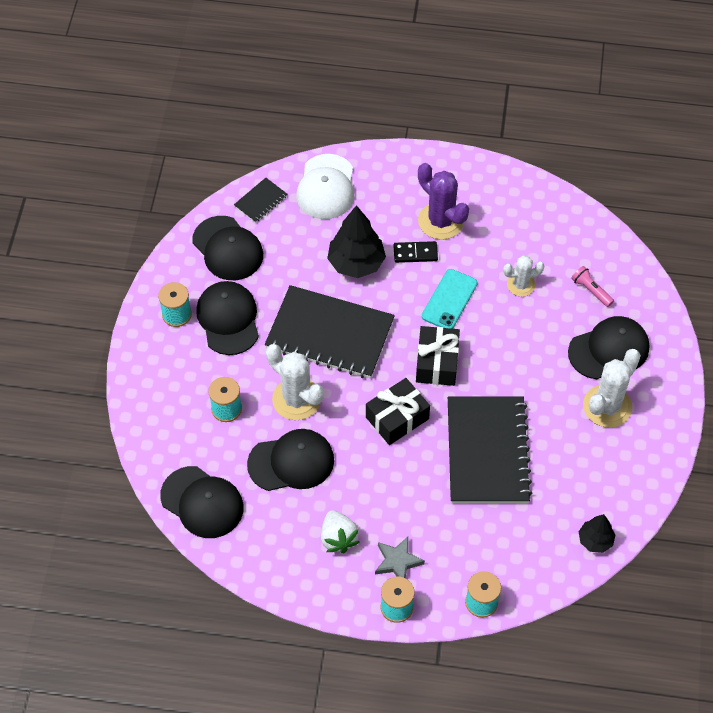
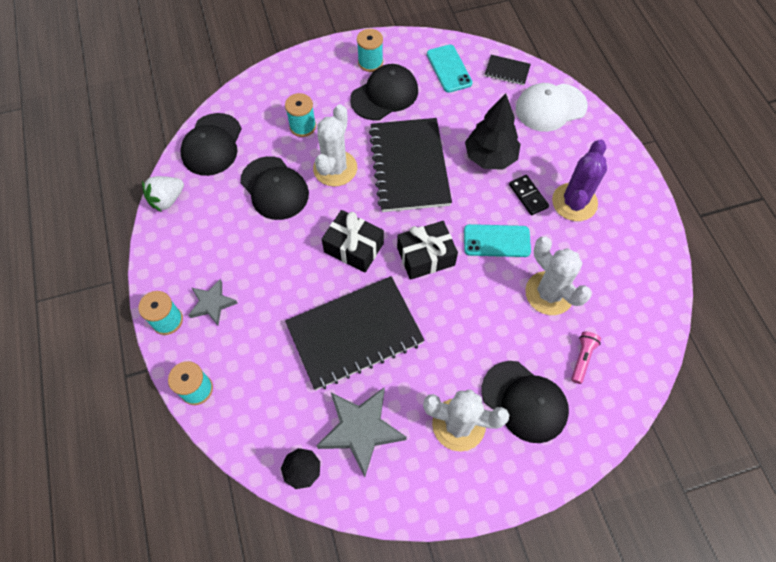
camera: 65 degrees right, 5 degrees up
(228, 248) = (449, 69): black cap -> turquoise phone
(338, 538) = (217, 250): white strawberry -> white strawberry (167, 200)
(521, 285) = (549, 293): white cactus -> white cactus, size x1.65
(579, 482) = (360, 430): none -> grey star

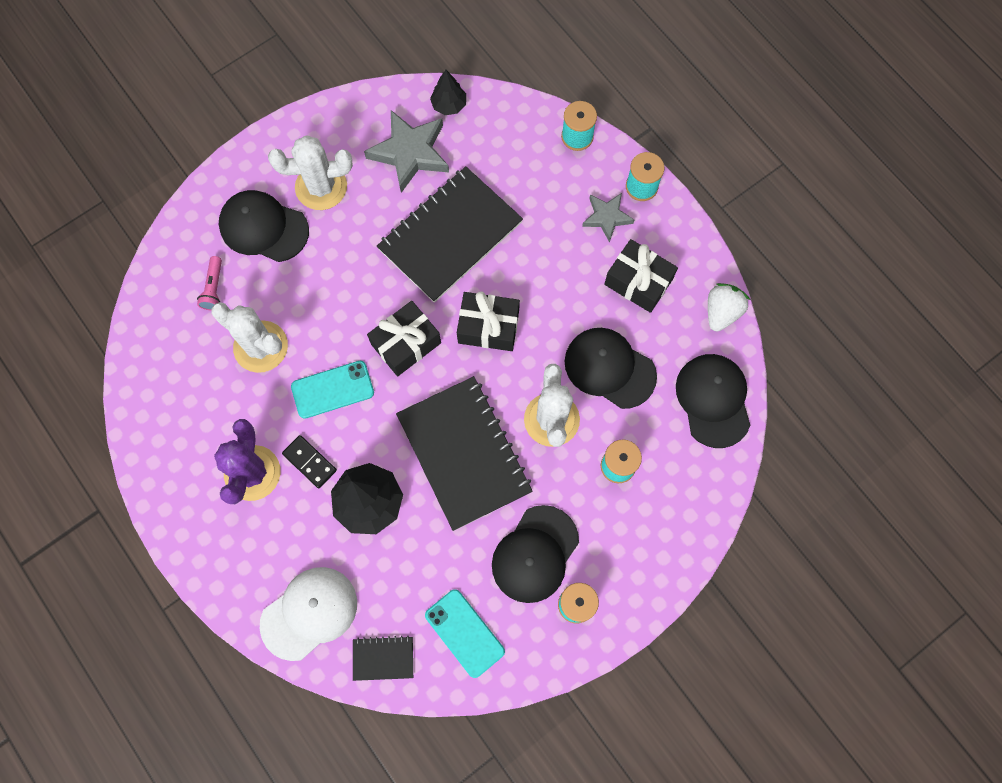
camera: 160 degrees right, 10 degrees up
(217, 242) = (638, 282): none -> black gift

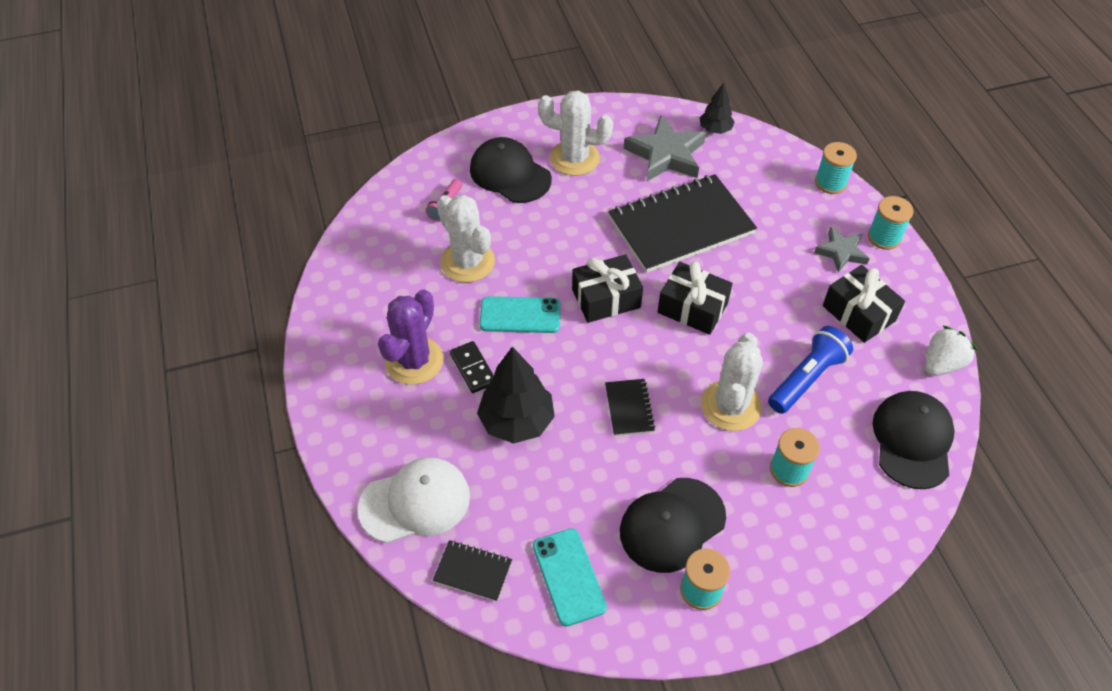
camera: 20 degrees right, 20 degrees down
(464, 454) = (629, 408): black notebook -> black notebook, size x0.43
(609, 368) = (806, 378): black cap -> blue flashlight

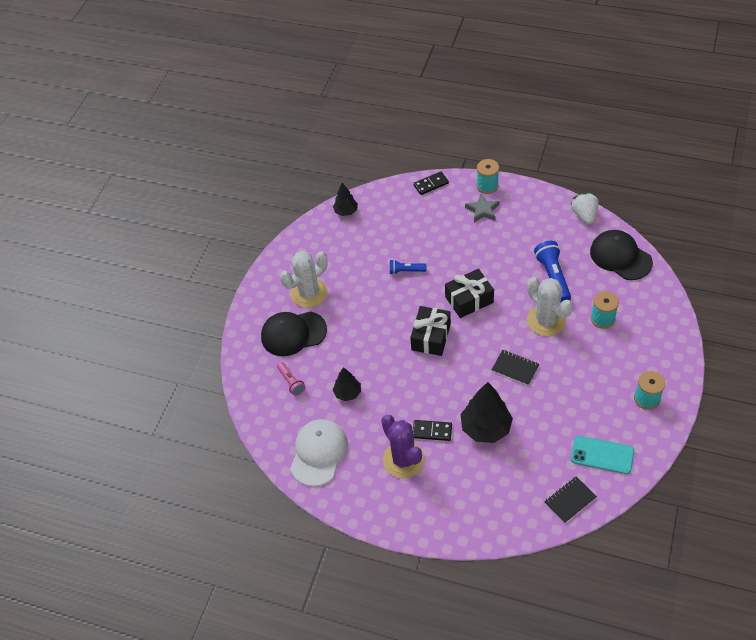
camera: 50 degrees left, 0 degrees up
(415, 502) = (506, 508): white cap -> white cap (318, 453)
(467, 262) = (347, 393): white cactus -> black tree
(520, 315) = (410, 386): turquoise phone -> none
(666, 155) = (345, 246): grey star -> none
(672, 525) = (601, 390): black cap -> none
(681, 226) = (406, 271): black notebook -> blue flashlight
(830, 183) = (431, 184): turquoise spool -> black domino
(858, 313) = (528, 229): black gift -> none

